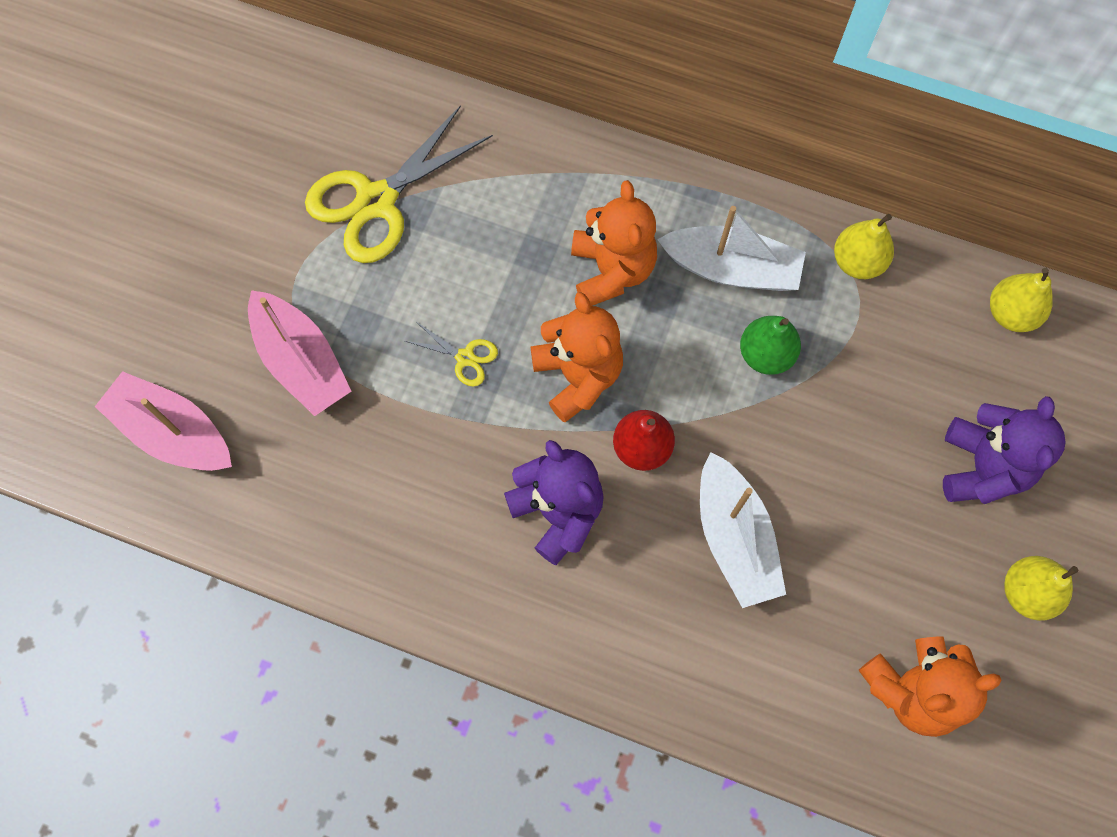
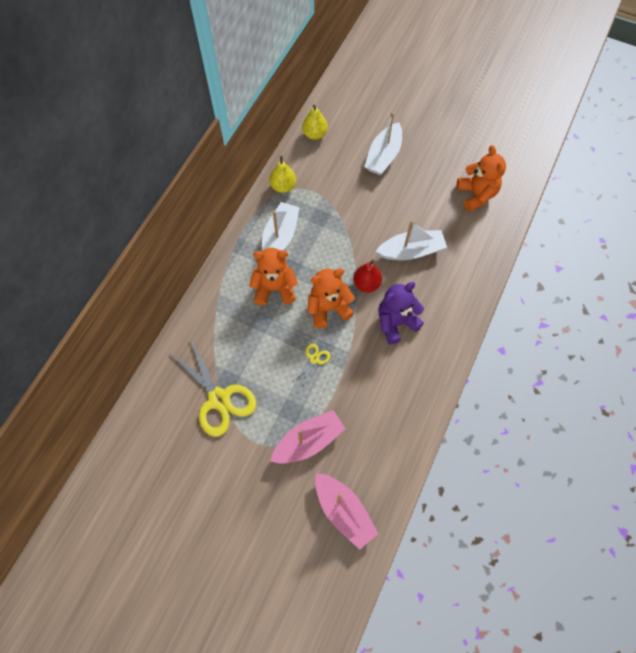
camera: 85 degrees left, 5 degrees down
(173, 432) = (343, 511): pink boat -> pink boat turned 75 degrees counterclockwise
(765, 354) = (325, 228): green pear -> none
(982, 467) = (383, 156): purple teddy bear -> white boat
(1027, 592) = (437, 150): yellow pear -> none

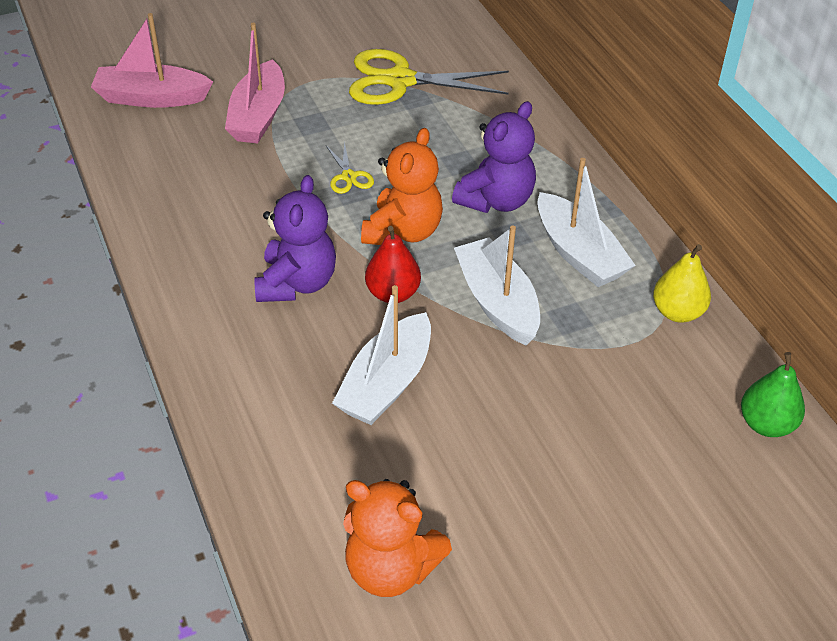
camera: 130 degrees right, 20 degrees down
(274, 288) = (496, 200): orange teddy bear -> purple teddy bear
(315, 134) = (766, 424): yellow pear -> green pear
(383, 156) = (622, 491): white boat -> white boat (497, 302)

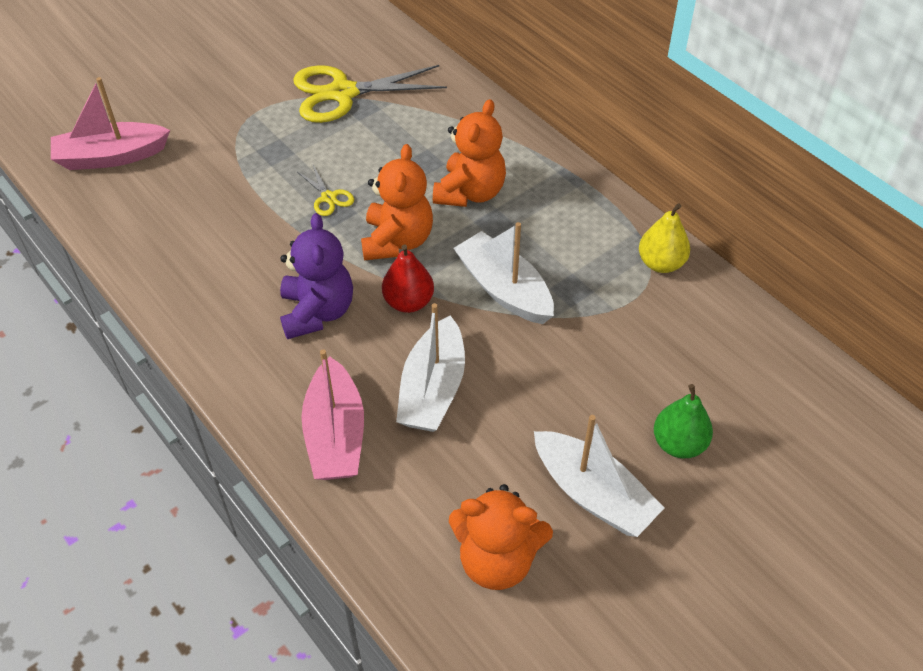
camera: 15 degrees left, 5 degrees up
(258, 116) = (222, 154): pink boat -> pink boat (335, 434)
(496, 200) = (470, 193): purple teddy bear -> orange teddy bear
(579, 253) = (559, 227): white boat -> white boat (593, 494)
(766, 424) = (766, 348): green pear -> green pear (679, 444)

